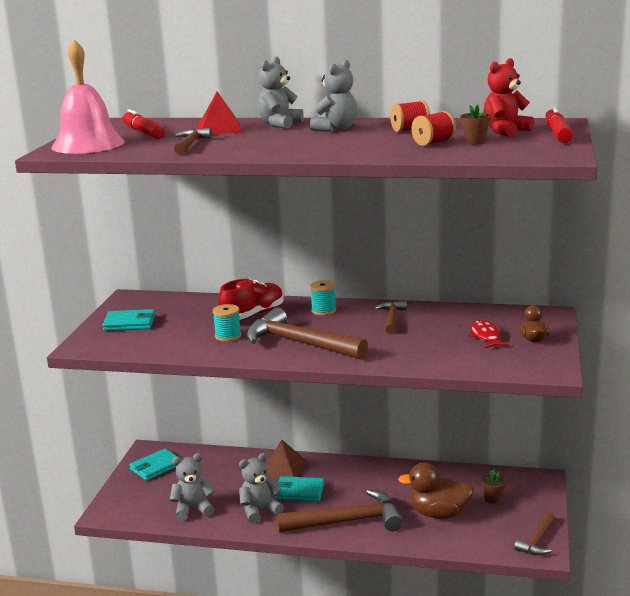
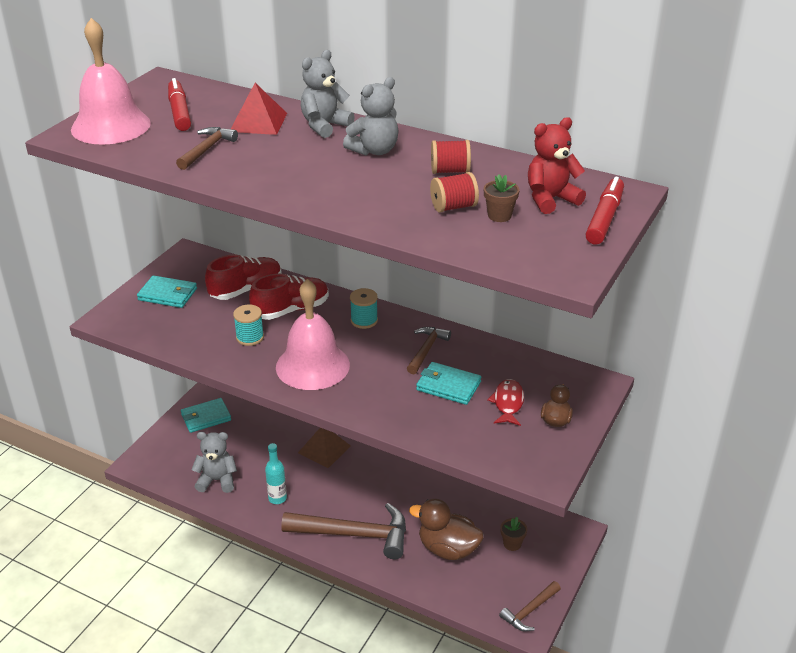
camera: 15 degrees right, 15 degrees up
(202, 309) = (246, 290): none -> red shoe
(259, 511) = (277, 498): grey teddy bear -> turquoise bottle
(299, 343) = (312, 365): brown hammer -> pink bell
(299, 491) = (326, 484): turquoise wallet -> turquoise wallet (448, 386)

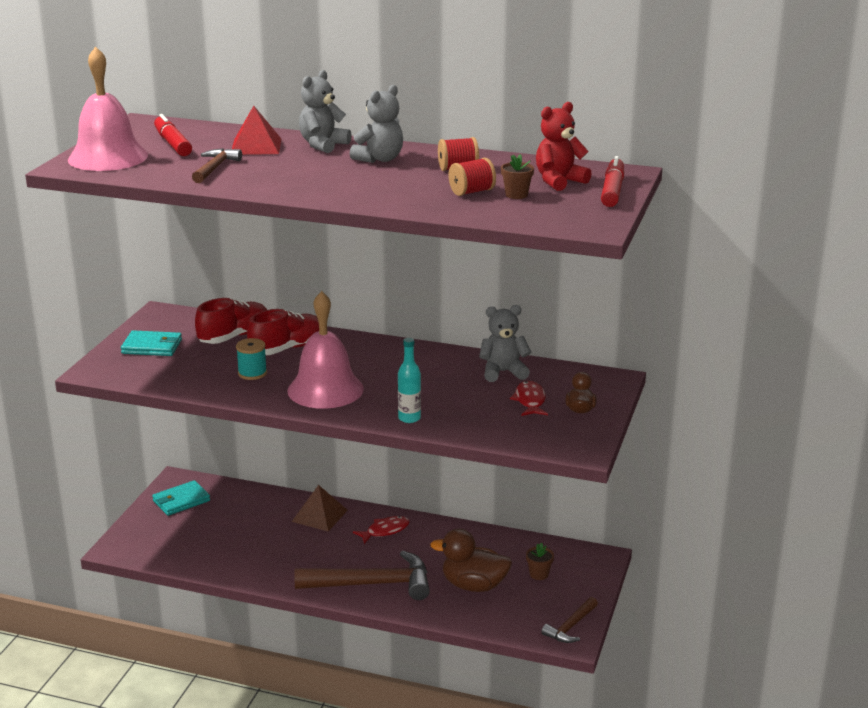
camera: 10 degrees left, 10 degrees down
(217, 480) = (210, 554): grey teddy bear -> grey teddy bear (503, 372)
(277, 498) = (281, 562): turquoise bottle -> turquoise bottle (409, 418)
(364, 320) = (366, 351): turquoise spool -> none
(379, 474) = (385, 531): none -> red fish
(426, 350) = (436, 368): brown hammer -> none
(448, 386) = (467, 393): turquoise wallet -> none

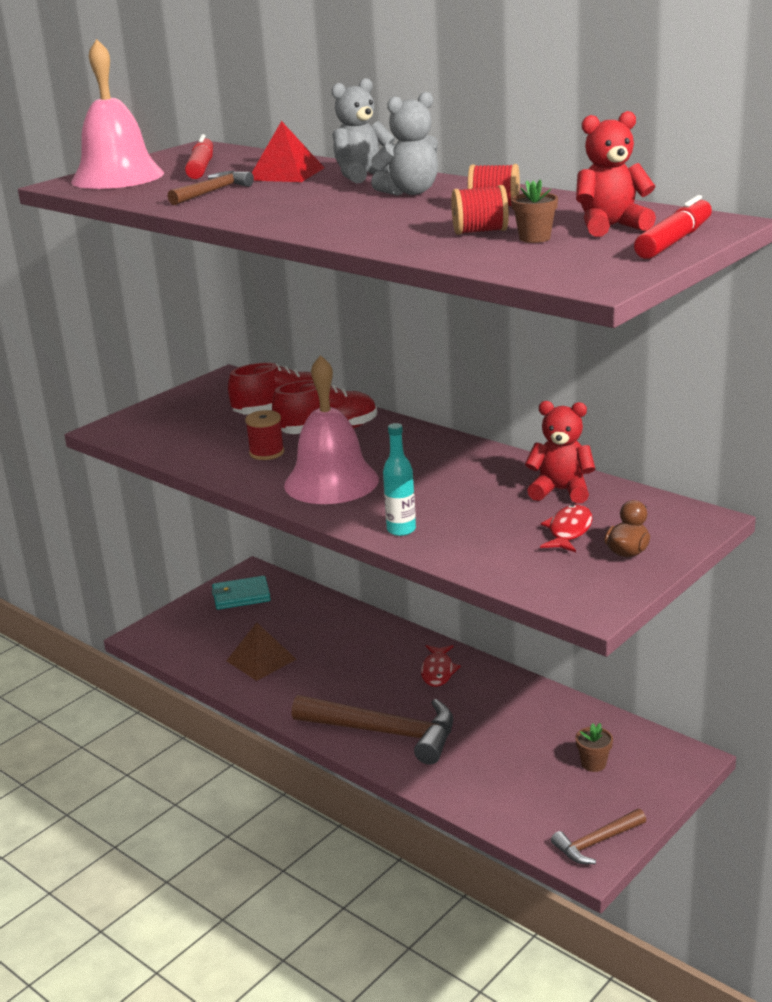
camera: 25 degrees right, 0 degrees up
(152, 347) = (188, 411): turquoise wallet -> none
(252, 373) = (266, 453): turquoise spool -> red spool
(319, 515) = (375, 639): brown pyramid -> brown pyramid (261, 660)
(385, 531) = (438, 671): red fish -> red fish turned 105 degrees clockwise
(474, 585) = (503, 760): brown duck -> none
(503, 372) = (561, 491): grey teddy bear -> red teddy bear

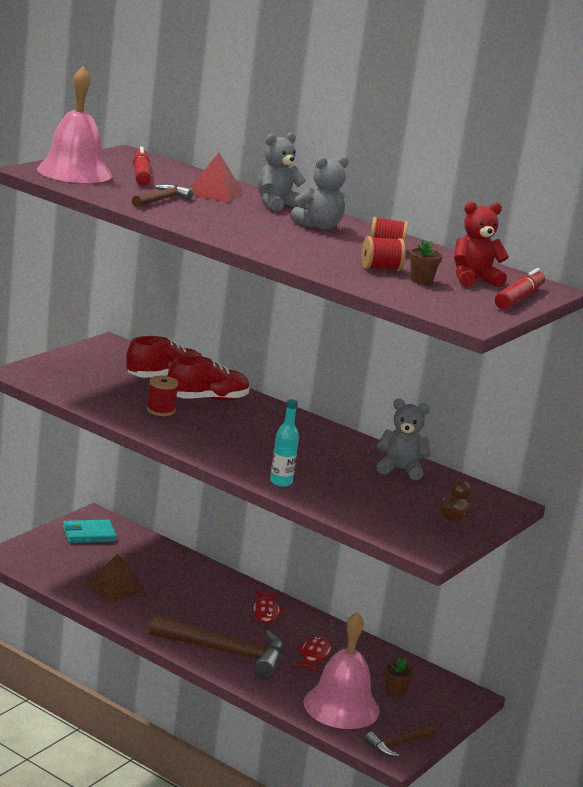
camera: 10 degrees left, 5 degrees down
(331, 482) = (219, 440): pink bell -> pink bell (341, 706)
(561, 491) = (400, 469): red teddy bear -> grey teddy bear
(569, 531) = (408, 498): red fish -> red fish (314, 655)

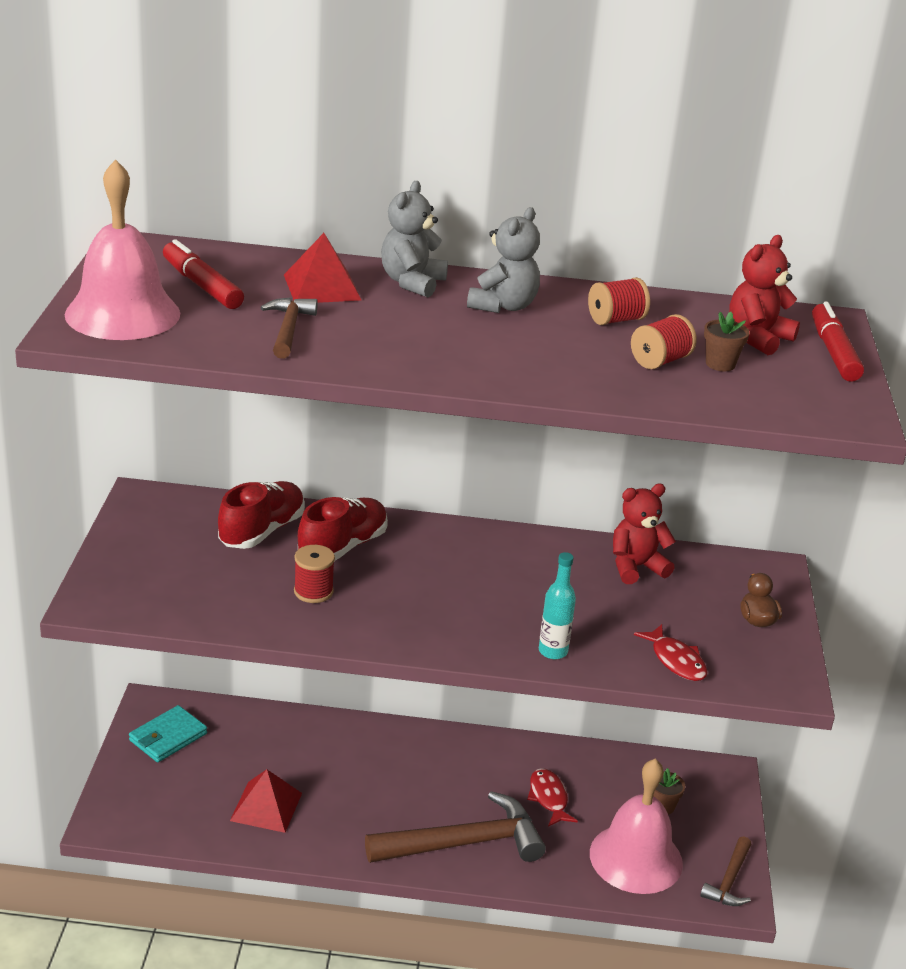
camera: 30 degrees left, 10 degrees up
(114, 587) = (266, 807): brown pyramid -> red pyramid
(266, 612) = (451, 759): red fish -> red fish (676, 660)
(400, 469) = (636, 567): grey teddy bear -> red teddy bear

